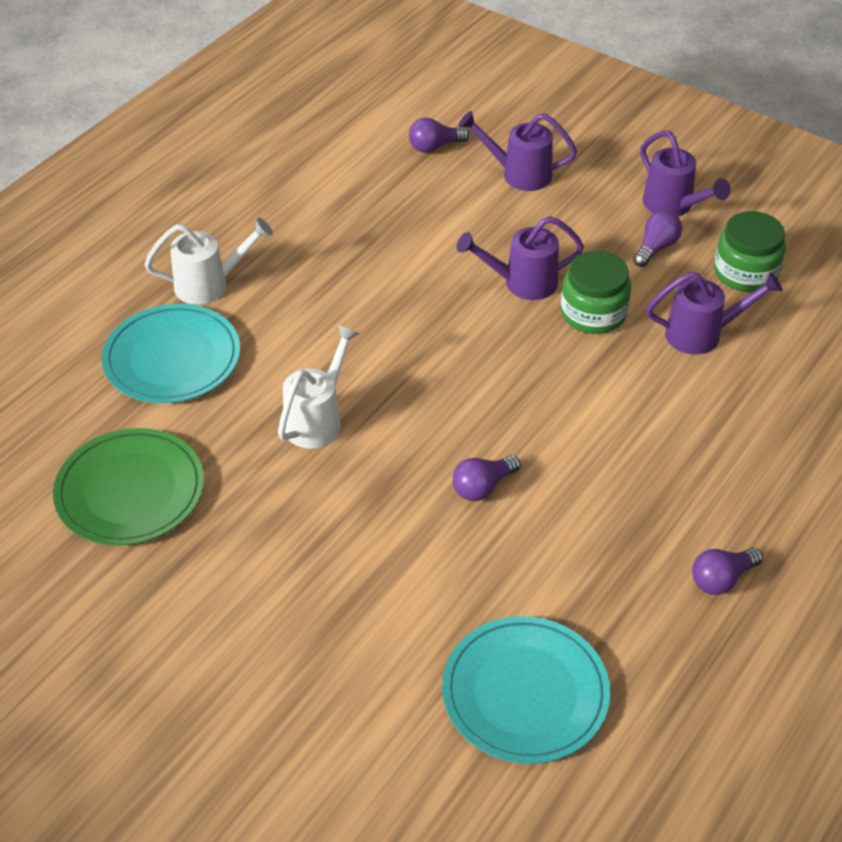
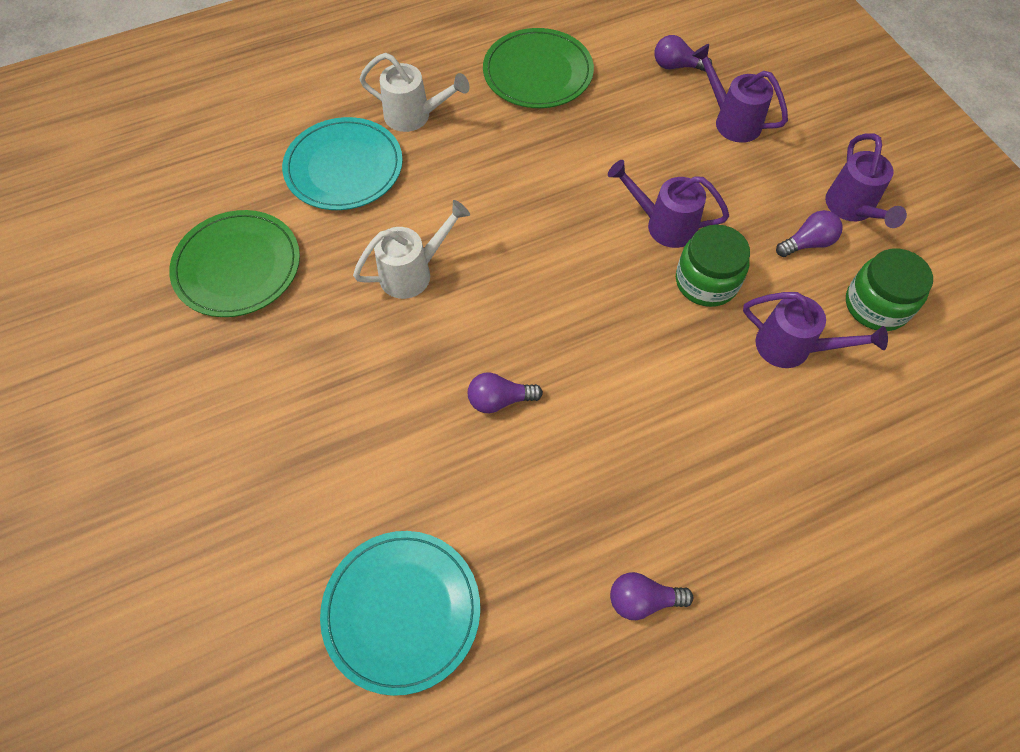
camera: 30 degrees right, 15 degrees up
(305, 200) = (538, 72): none -> green plate

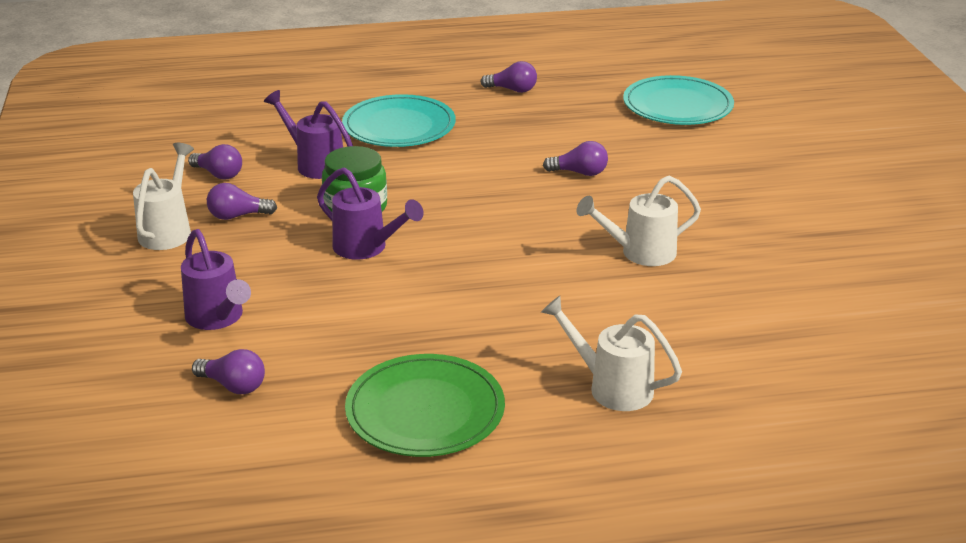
camera: 165 degrees left, 30 degrees down
(237, 266) = (829, 284): green plate -> none
(344, 167) = (710, 348): turquoise plate -> turquoise plate (399, 126)
(852, 209) = (168, 231): purple watering can -> white watering can
(876, 305) = (219, 174): green jar -> purple light bulb

